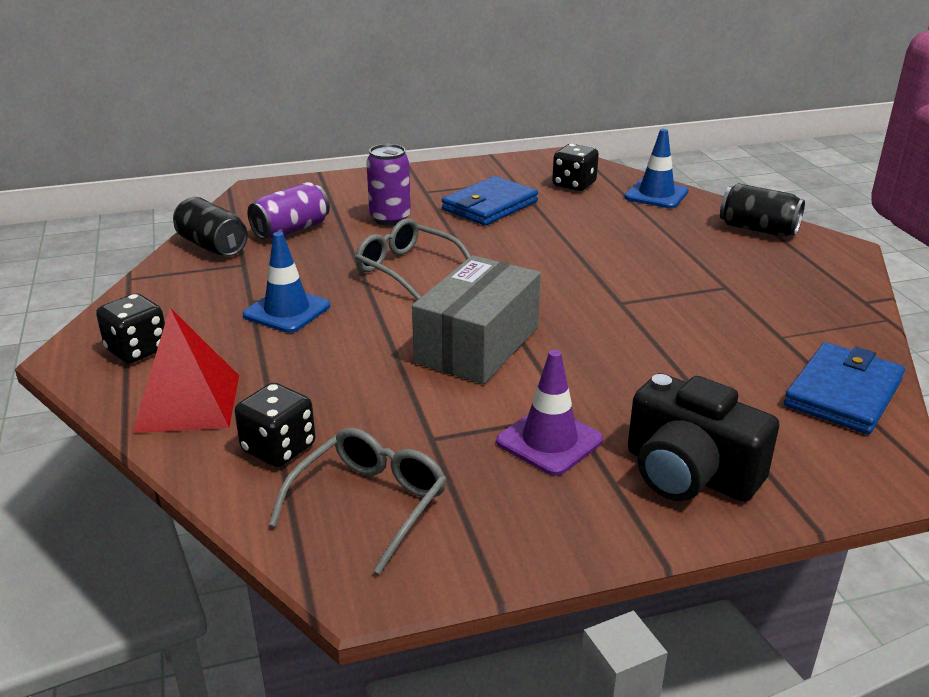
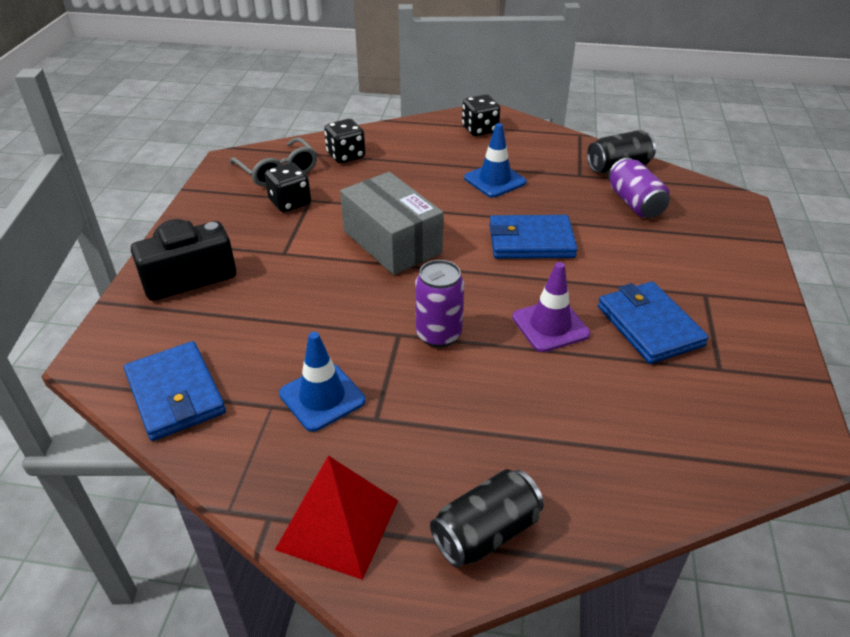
camera: 115 degrees right, 10 degrees up
(188, 403) = (411, 138): red pyramid -> red pyramid (337, 524)
(390, 218) = (639, 256): purple can -> purple can (438, 335)
(406, 268) = (531, 241): grey glasses -> blue wallet
(549, 441) = (267, 237): purple traffic cone -> purple traffic cone (550, 326)
(574, 185) = (694, 416): black dice -> black dice (290, 202)
(656, 195) = (637, 484): blue traffic cone -> blue traffic cone (322, 397)

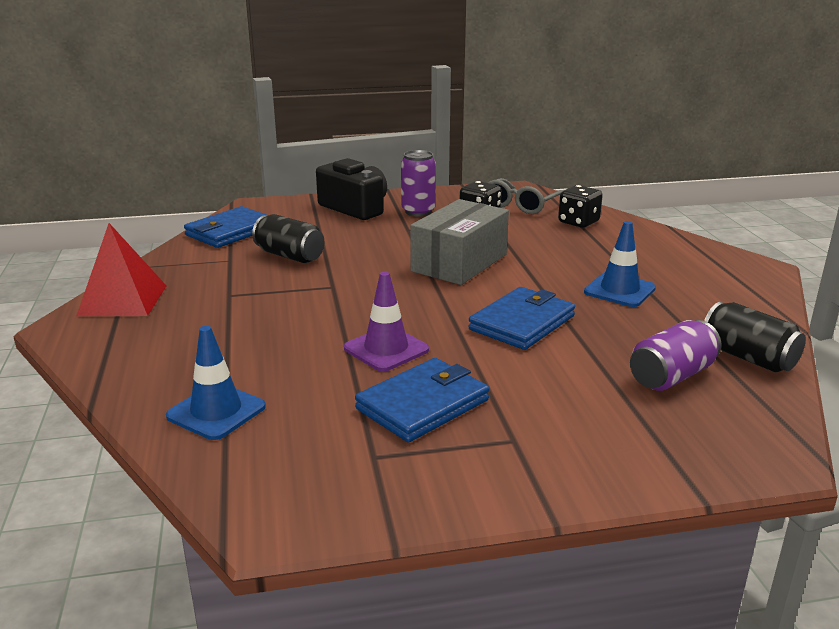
camera: 70 degrees right, 15 degrees down
(322, 397) = (244, 273): blue traffic cone -> blue traffic cone (216, 411)
(438, 335) = (341, 301): purple can -> purple can (418, 211)
(480, 130) = (717, 269): black dice -> none
(486, 532) = (120, 352): black can -> black can (290, 256)
(531, 241) = (522, 323): blue wallet -> blue wallet turned 60 degrees clockwise

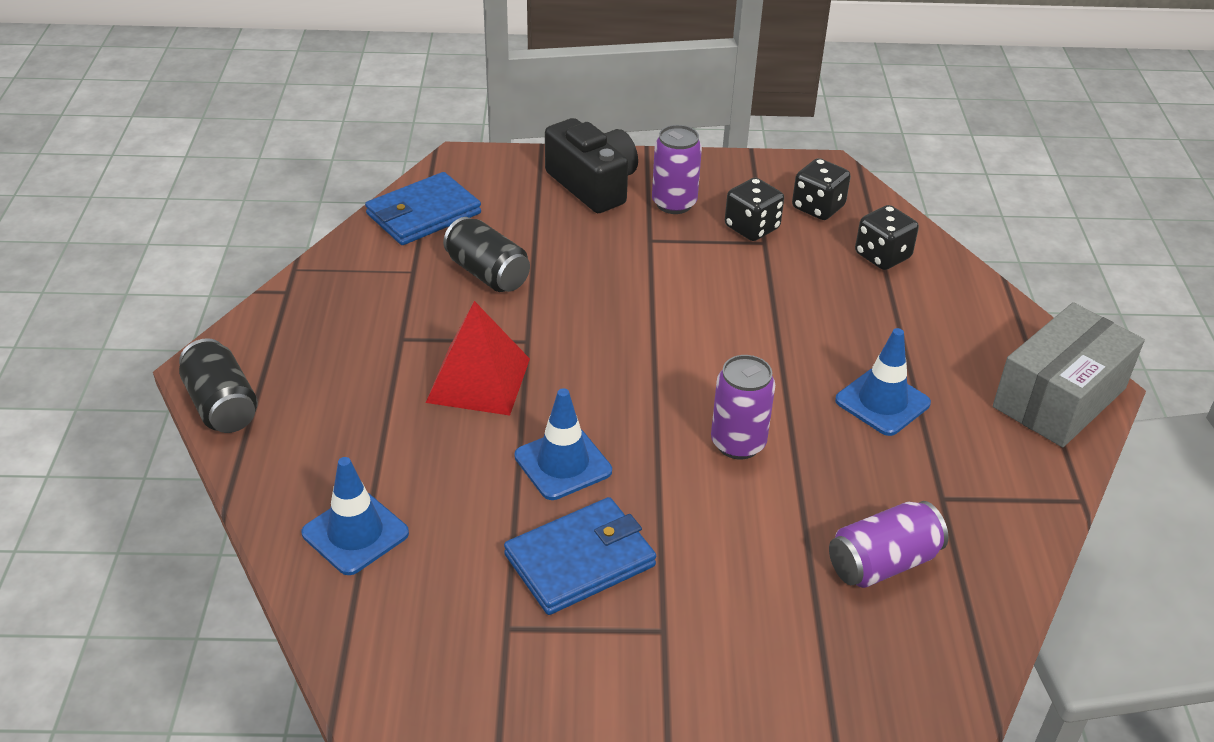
camera: 10 degrees right, 15 degrees up
(123, 300) = (277, 330): red pyramid -> red pyramid (478, 380)
(386, 349) = (563, 464): purple traffic cone -> blue traffic cone
(459, 263) = (696, 318): grey box -> grey box (1059, 398)
(521, 205) = (818, 207): grey glasses -> black dice
(522, 323) = (738, 443): blue wallet -> purple can
(748, 357) = (991, 547): black can -> black can (222, 405)

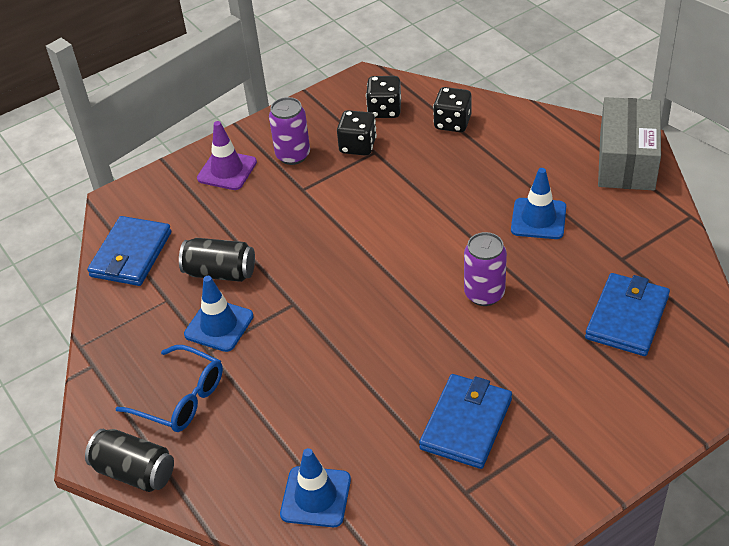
camera: 30 degrees left, 5 degrees up
(331, 366) = (181, 398): none -> blue glasses
(478, 380) = (289, 348): red pyramid -> none
(563, 464) = (396, 370): blue traffic cone -> blue traffic cone (219, 325)
(593, 185) = (227, 170): black camera -> purple traffic cone
(883, 563) = (627, 317): purple can -> blue wallet

